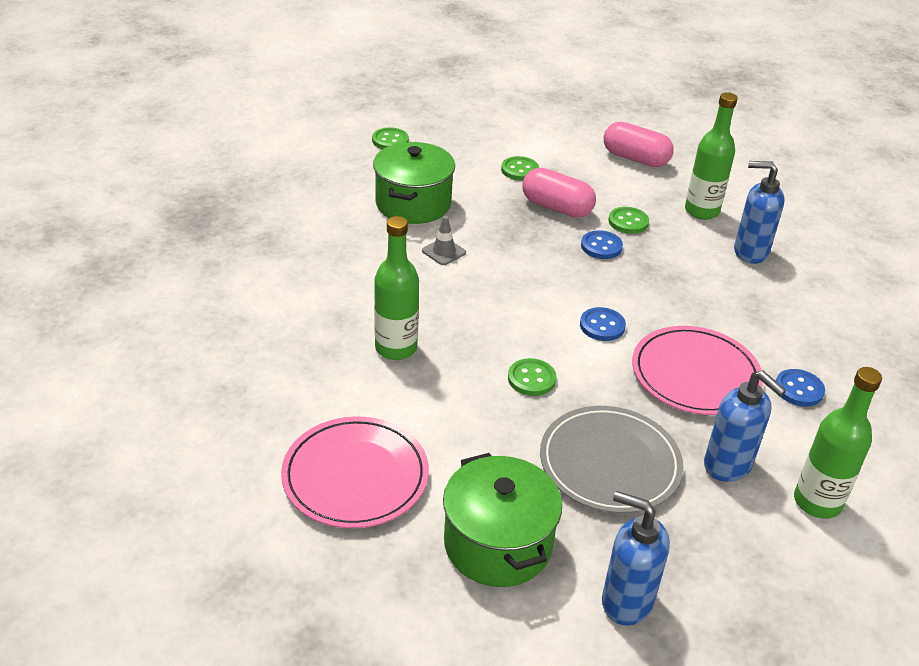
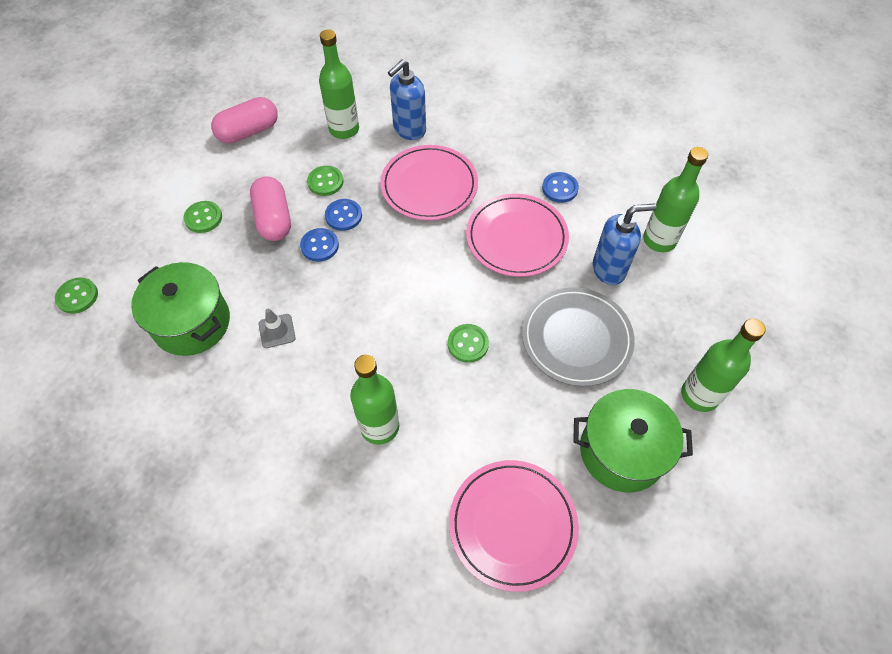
camera: 60 degrees left, 20 degrees up
(556, 207) = (274, 219): pink capsule -> pink capsule turned 75 degrees counterclockwise
(602, 326) = (435, 266): blue button -> blue button (319, 246)
(626, 601) = (699, 395): blue soap dispenser -> green bottle
(695, 289) = (429, 185): none -> pink plate

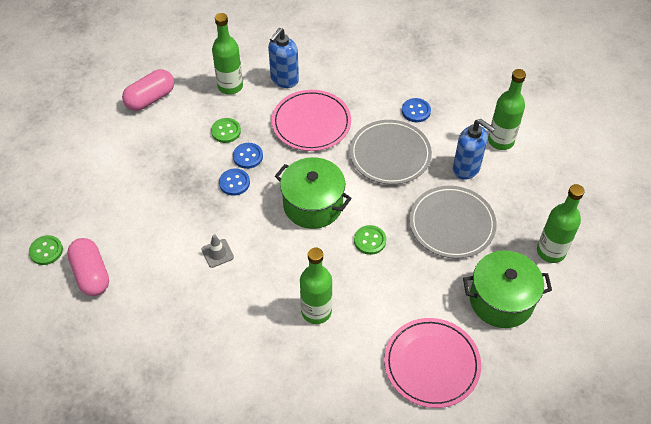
camera: 10 degrees left, 5 degrees down
(192, 323) = (147, 257): green pot -> green pot (313, 205)
(203, 218) = (132, 174): green button -> none
(274, 219) = (191, 167): pink capsule -> pink capsule (91, 274)
(516, 238) = (390, 154): pink plate -> grey plate
(609, 269) = (466, 169): blue soap dispenser -> blue soap dispenser turned 60 degrees clockwise

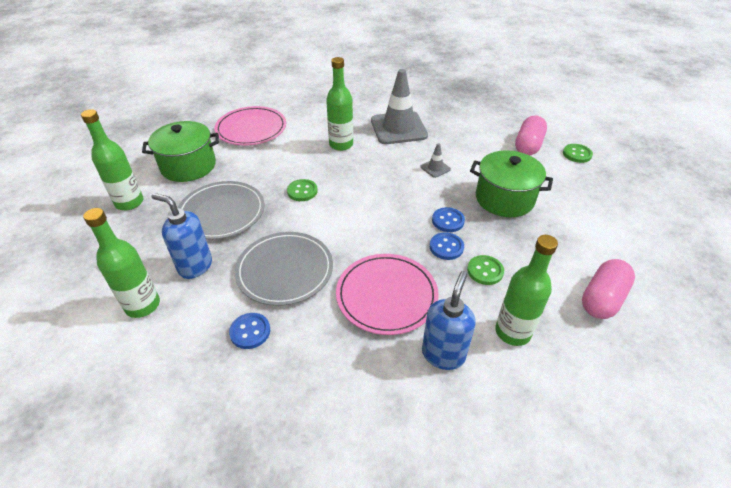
camera: 170 degrees right, 10 degrees down
(91, 274) = (528, 145): pink capsule -> pink capsule turned 60 degrees clockwise
(235, 333) = (398, 128): none -> grey traffic cone
(313, 205) = (362, 212): green pot -> green pot (504, 199)

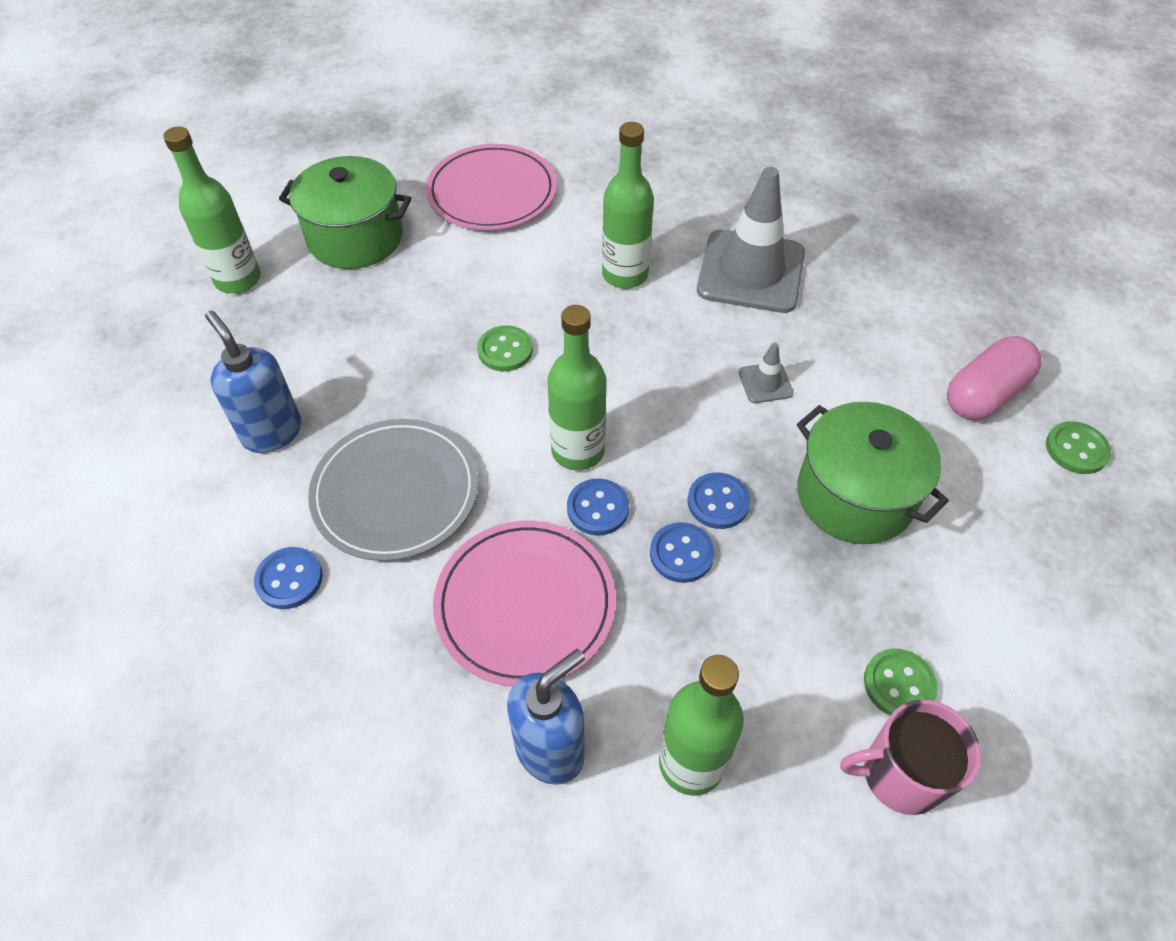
camera: 25 degrees right, 10 degrees up
(142, 305) = (170, 471): green bottle -> green bottle (578, 451)
(222, 212) = (359, 347): grey plate -> none
(394, 242) = (598, 508): none -> blue button
(485, 271) = (719, 628): green button -> green button (899, 684)
(602, 299) = (900, 774): pink capsule -> pink mug

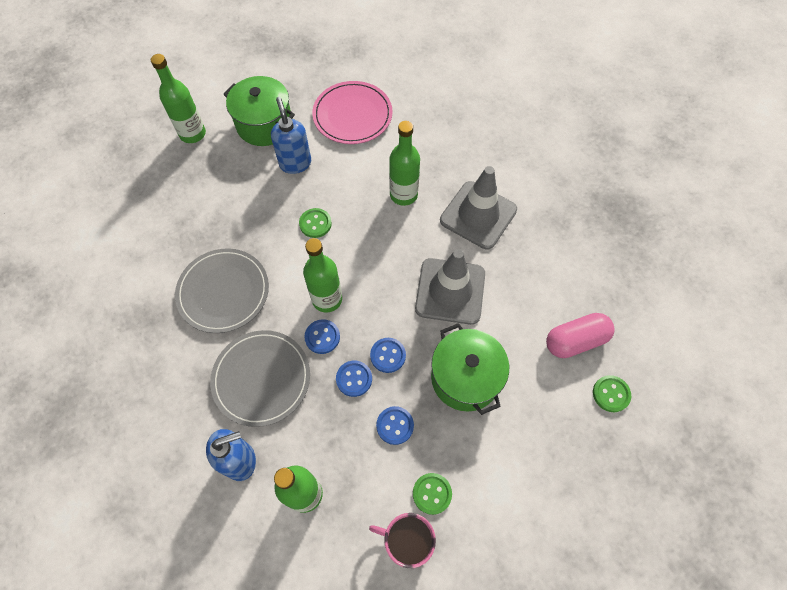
camera: 20 degrees right, 10 degrees up
(272, 432) = (176, 235): blue soap dispenser -> blue soap dispenser (295, 163)
(289, 579) = (153, 323): blue button -> blue button (395, 425)
(525, 604) = (261, 378): pink plate -> grey plate
(765, 383) = (450, 291): grey traffic cone -> grey traffic cone, size x2.35

